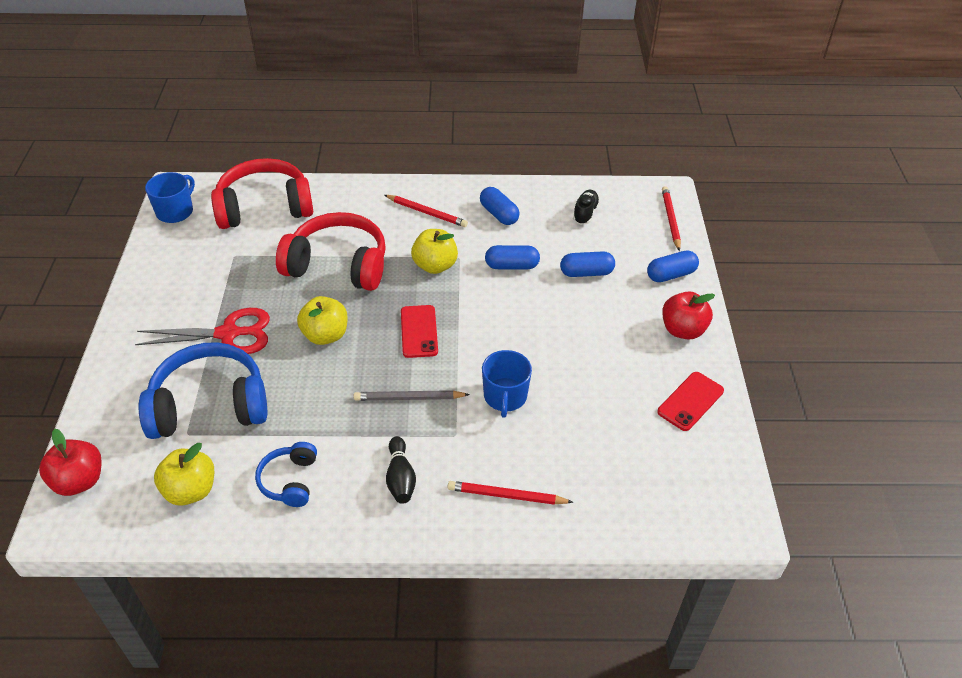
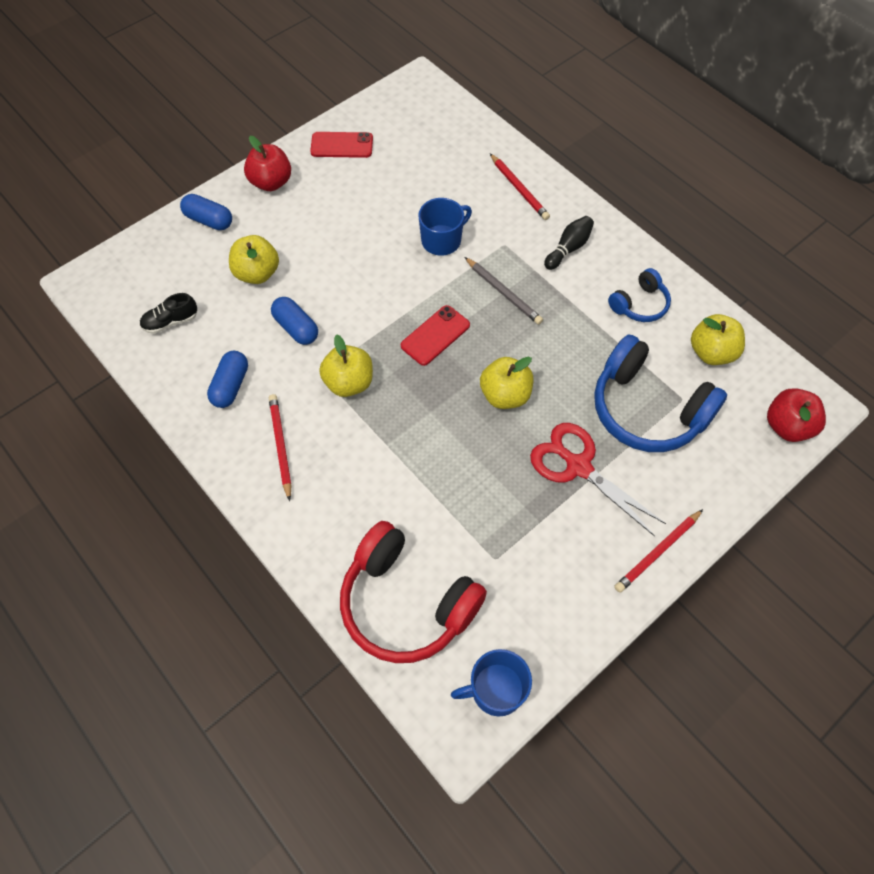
camera: 130 degrees left, 15 degrees up
(338, 265) = (421, 457): red headphones -> none
(586, 273) = (257, 273): blue capsule -> yellow apple
(670, 219) = (128, 258): red pencil -> red pencil (657, 552)

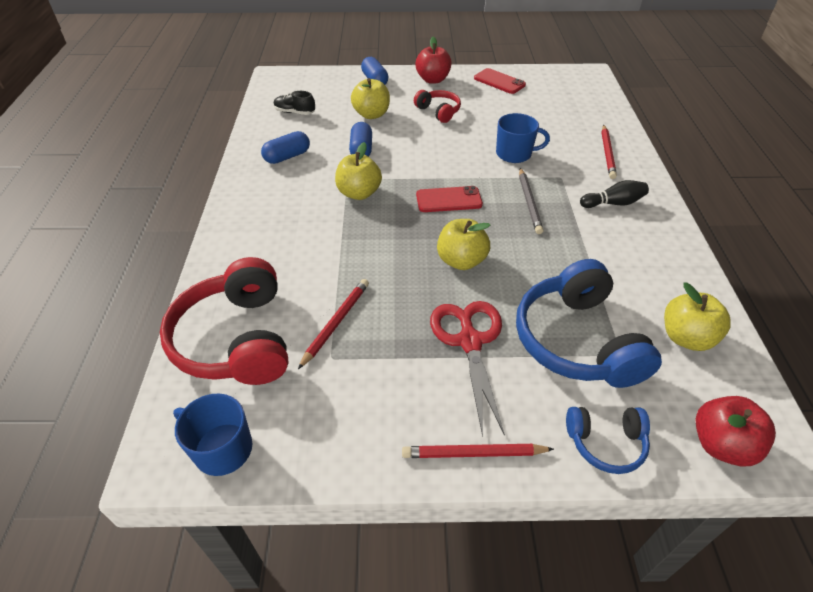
camera: 40 degrees right, 15 degrees down
(281, 446) = (276, 201): red pencil -> red pencil (336, 323)
(321, 227) = (438, 111): none -> red headphones
(639, 304) = (644, 267): blue headphones -> blue headphones (605, 443)

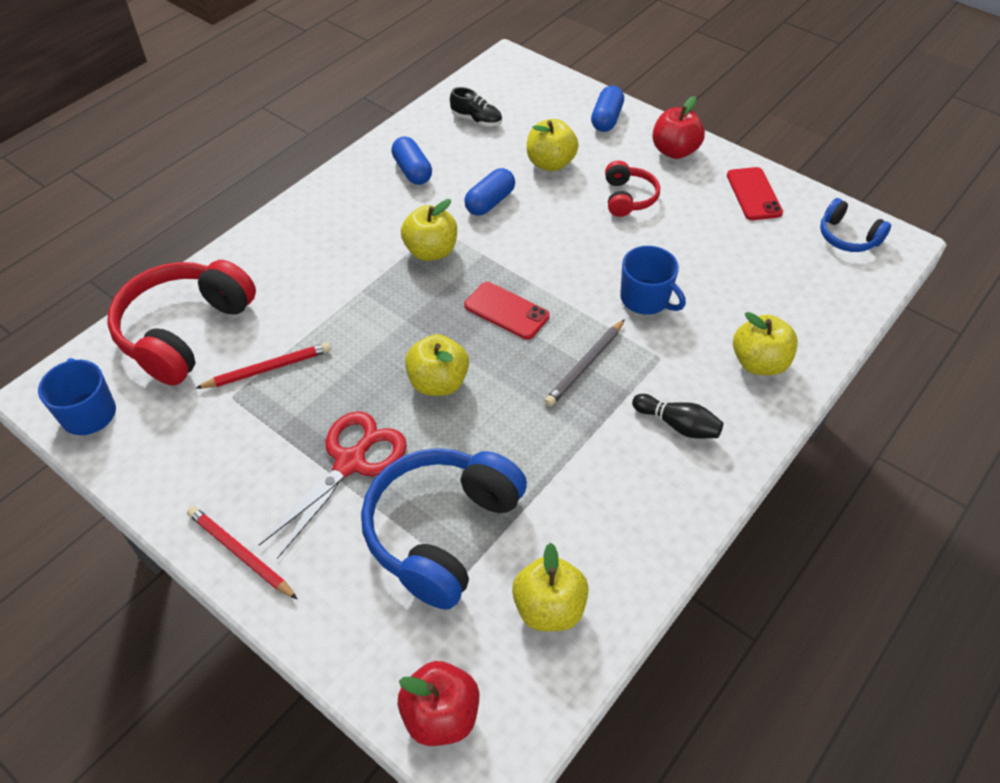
camera: 40 degrees right, 5 degrees up
(287, 157) = (412, 171): blue capsule -> blue capsule turned 60 degrees clockwise
(295, 112) = (476, 120): black shoe -> black shoe turned 150 degrees clockwise
(605, 443) = (347, 630): blue headphones -> blue headphones (847, 237)
(607, 153) = (759, 363): red pencil -> yellow apple

